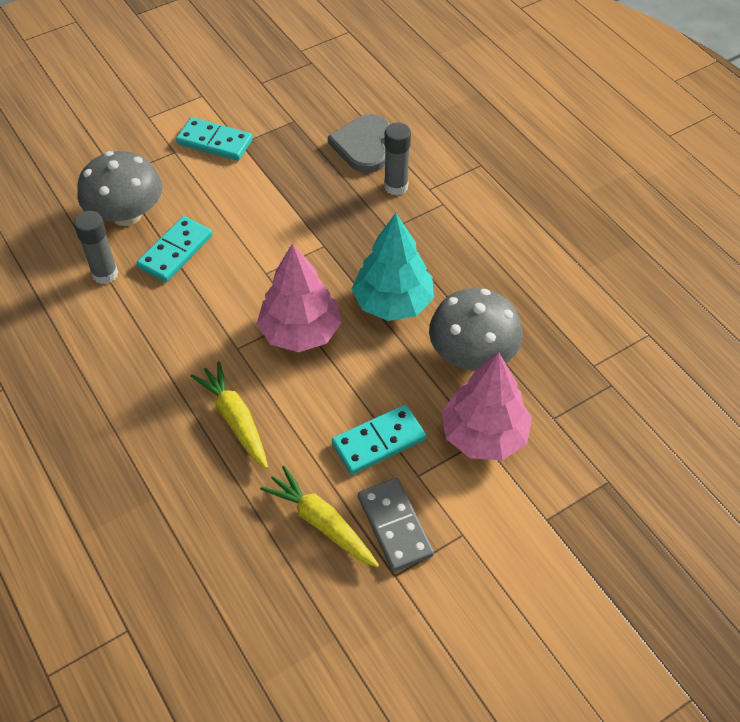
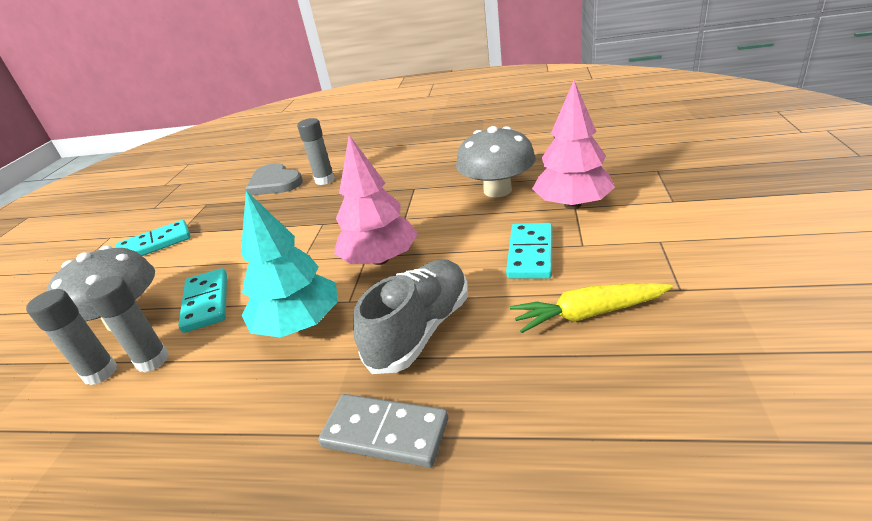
camera: 45 degrees left, 20 degrees down
(77, 254) = (100, 373): none -> grey glue stick
(235, 420) = (420, 330): yellow carrot -> grey shoe
(393, 303) = (413, 209): turquoise tree -> turquoise tree (299, 324)
(395, 526) = (625, 272): grey domino -> grey domino (385, 432)

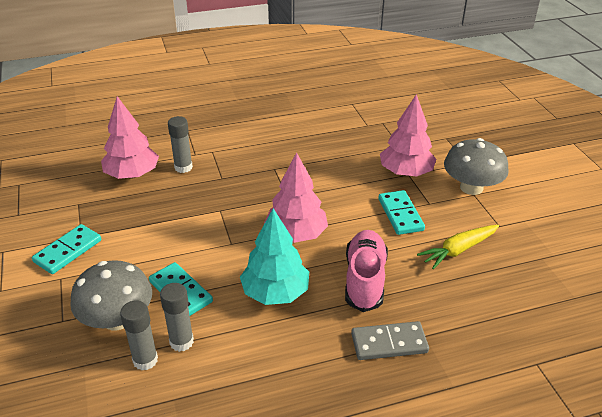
camera: 30 degrees left, 5 degrees up
(274, 183) = (132, 174): grey heart -> pink tree
(420, 330) = (365, 279): grey shoe -> pink shoe
(497, 190) = (344, 164): grey mushroom -> grey mushroom (471, 187)

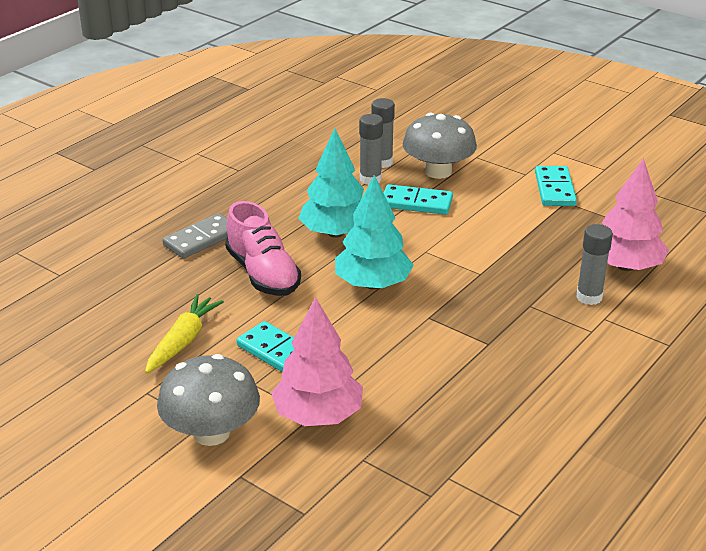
camera: 145 degrees right, 5 degrees down
(296, 234) = (373, 284): pink tree -> turquoise tree

